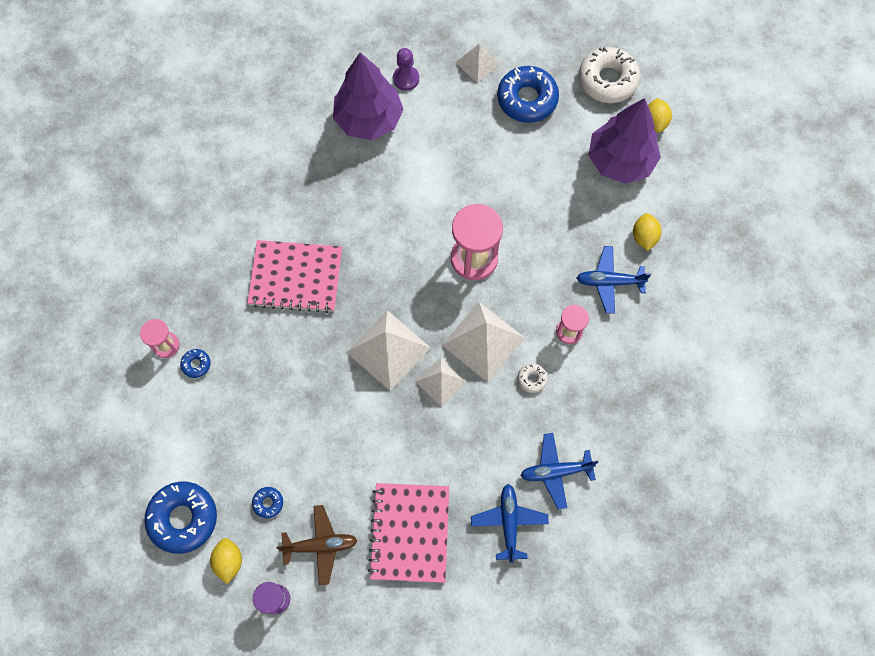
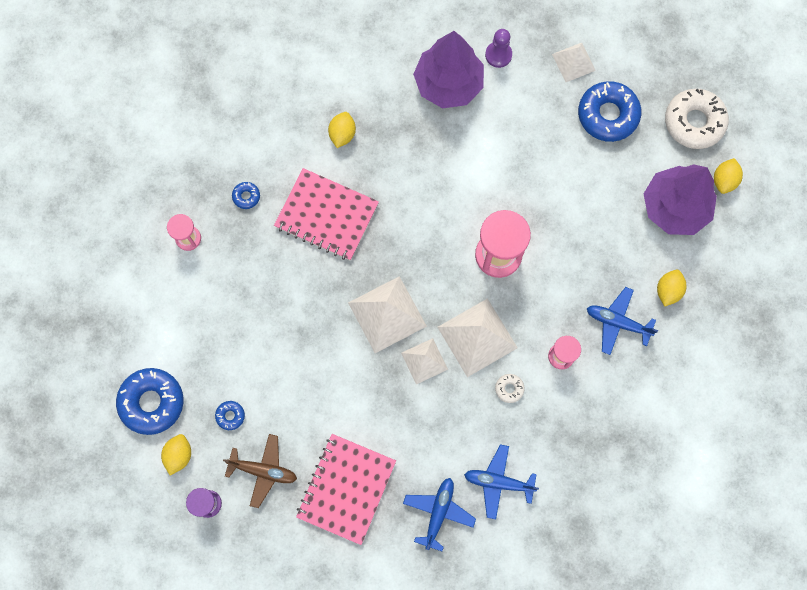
camera: 20 degrees right, 5 degrees up
(196, 364) = (209, 266): blue donut -> blue donut (246, 196)
(284, 197) = (342, 134): none -> yellow lemon

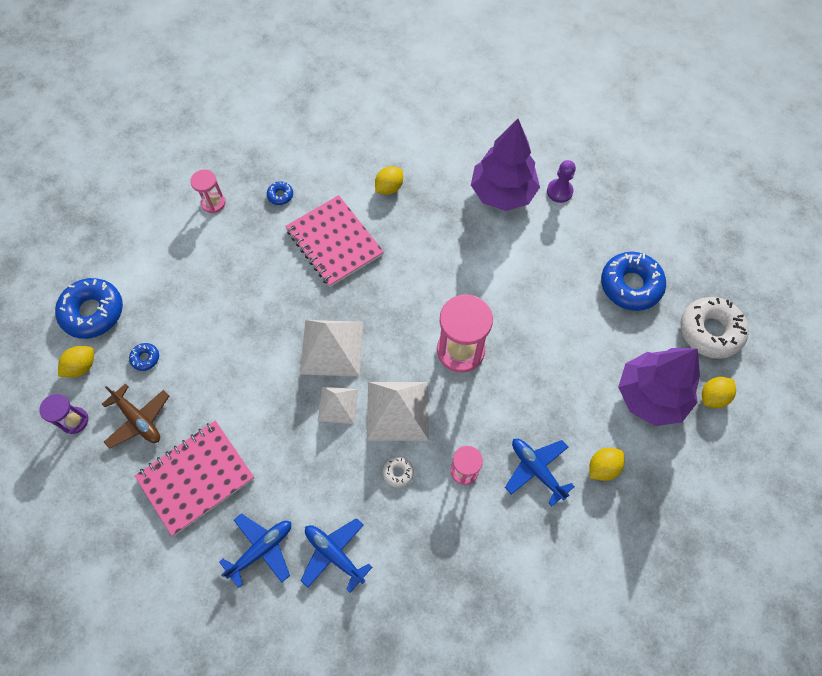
camera: 30 degrees right, 10 degrees down
(573, 62) = (623, 228): white pyramid -> none

